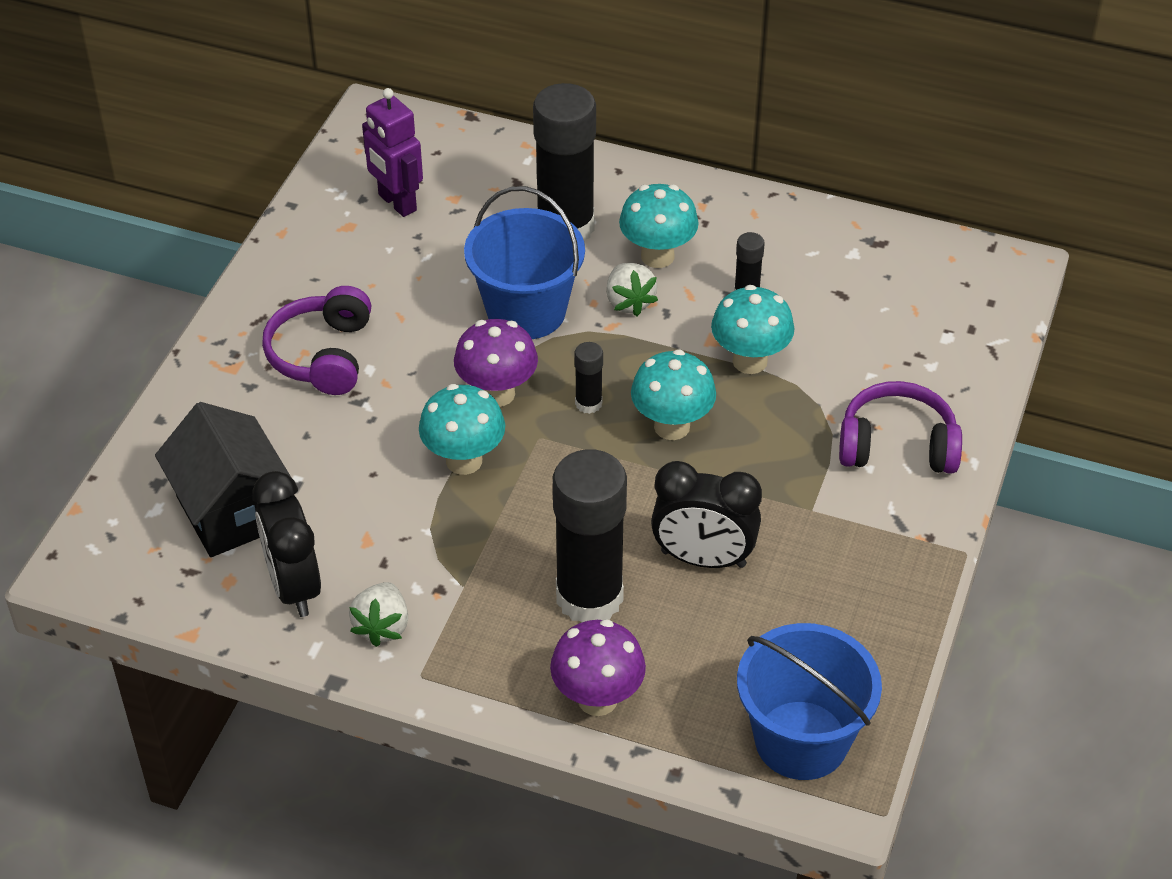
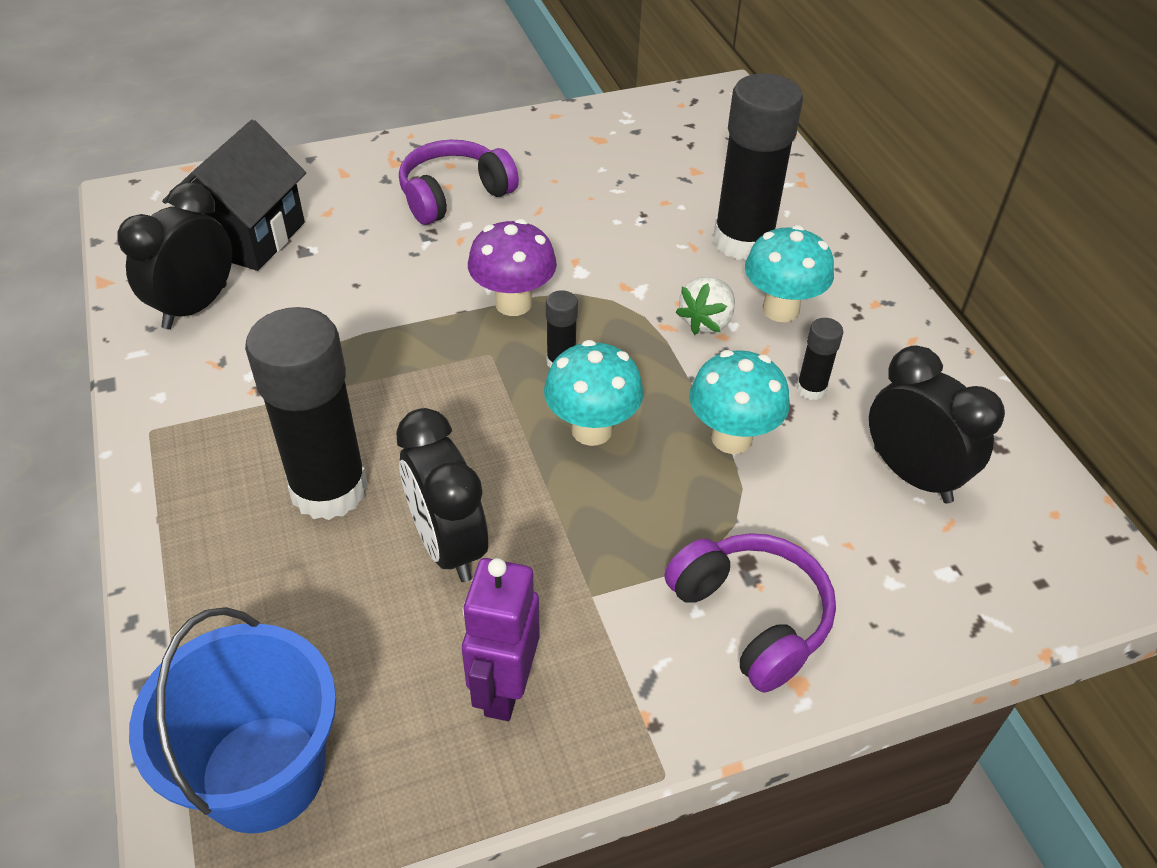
camera: 50 degrees right, 0 degrees up
(382, 626) = (189, 378): white strawberry -> none
(397, 203) = (652, 148): purple robot -> purple robot (504, 689)
(464, 460) = (419, 325): turquoise mushroom -> none
(526, 311) = (623, 270): blue bucket -> none
(597, 699) = (204, 566): purple mushroom -> none
(863, 298) = (912, 475): none -> black clock

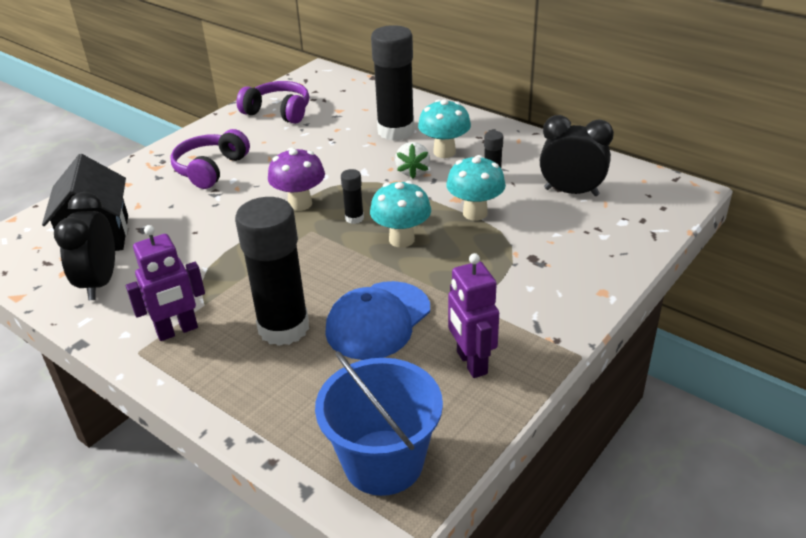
camera: 30 degrees left, 10 degrees down
(214, 424) = (177, 331): none -> purple robot
(448, 545) = (378, 320): black clock -> blue cap
(751, 617) = (557, 278): purple headphones -> purple headphones (278, 112)

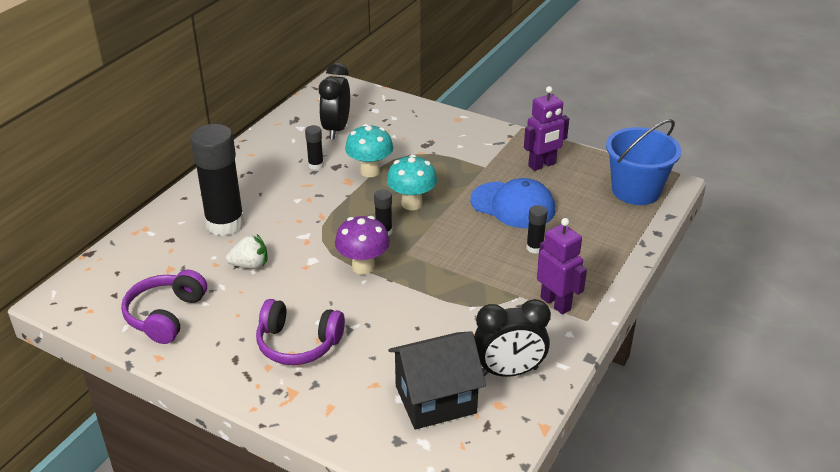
camera: 100 degrees left, 0 degrees up
(283, 328) = (534, 248): black glue stick -> black glue stick, size x0.43
(413, 171) = (304, 207): white strawberry -> white strawberry (250, 265)
(444, 152) = (270, 192): turquoise mushroom -> none

